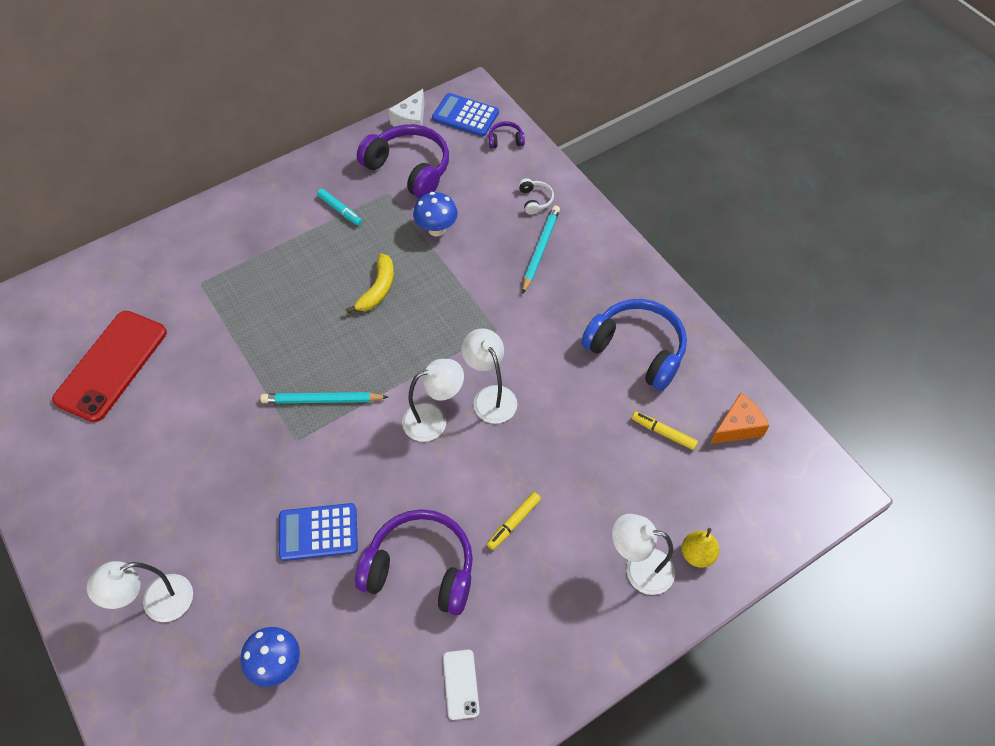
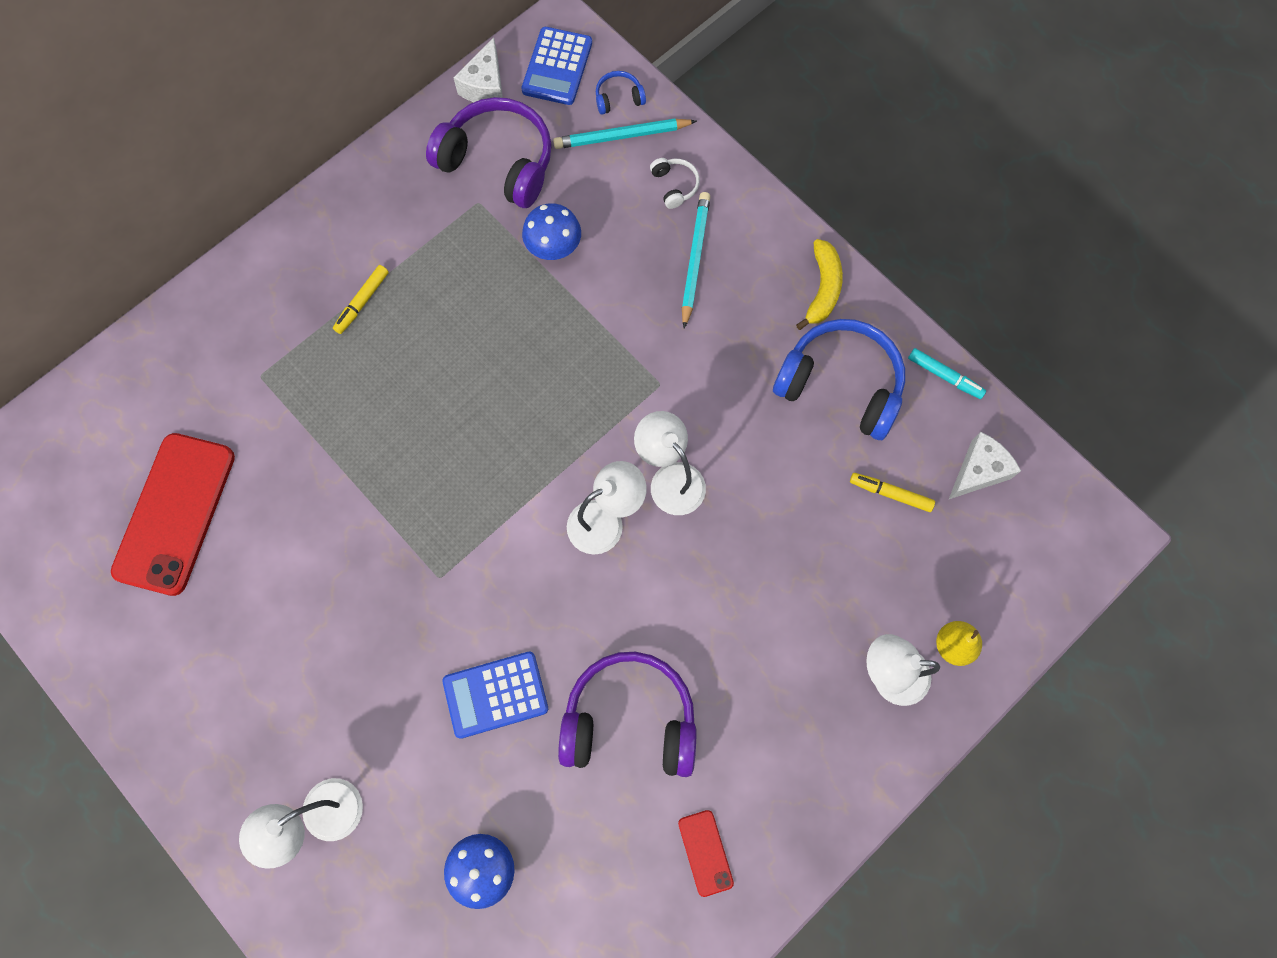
camera: 10 degrees left, 15 degrees up
(322, 400) = (459, 518): turquoise pencil -> turquoise pencil (621, 136)
(340, 210) = (420, 239): turquoise marker -> turquoise marker (944, 376)
(377, 289) = (495, 350): yellow banana -> yellow banana (822, 289)
(461, 684) = (705, 852): white phone -> red phone
(465, 116) = (557, 67): blue calculator -> blue calculator turned 90 degrees counterclockwise
(505, 140) = (618, 98): purple headphones -> blue headphones
(514, 523) = (730, 642): yellow marker -> yellow marker (362, 302)
(737, 427) = (978, 471): orange cheese -> white cheese

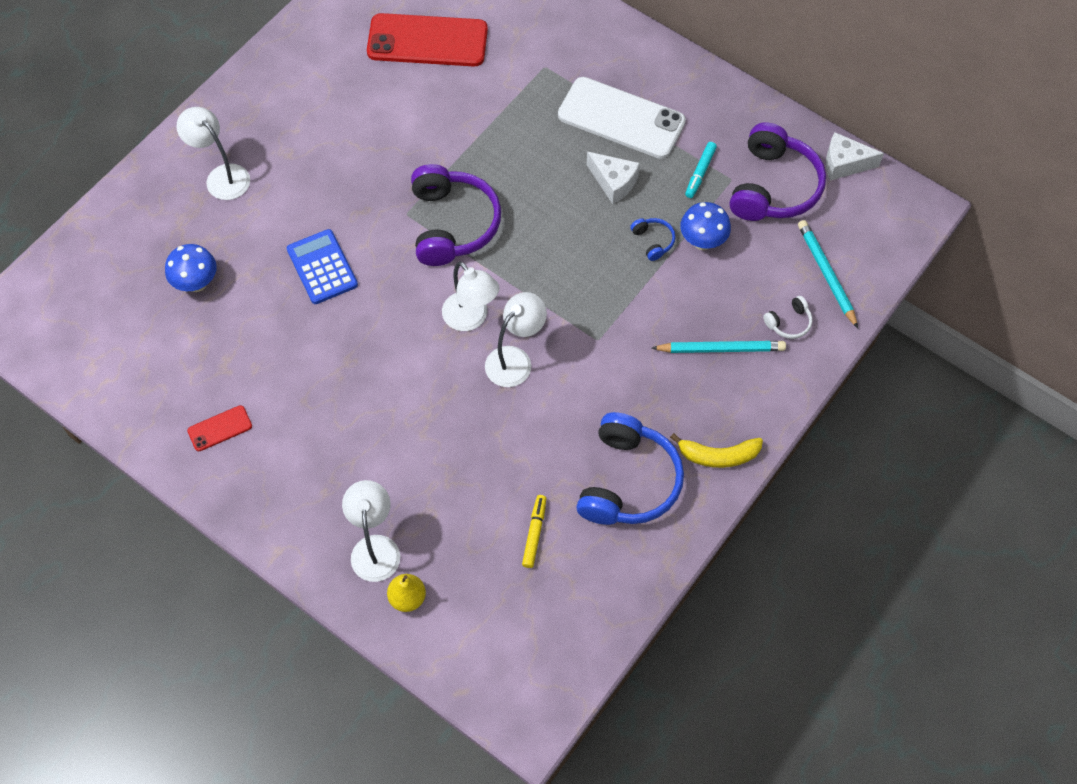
camera: 80 degrees right, 10 degrees down
(362, 302) = (621, 118): yellow marker -> white phone
(557, 67) = (881, 213): blue calculator -> none
(618, 98) = (864, 265): blue headphones -> blue headphones (653, 241)
(630, 720) = (314, 361): purple headphones -> purple headphones (452, 224)
(944, 376) = (656, 568): turquoise marker -> turquoise marker (700, 173)
(978, 471) = (569, 606): white cheese -> white cheese (613, 182)

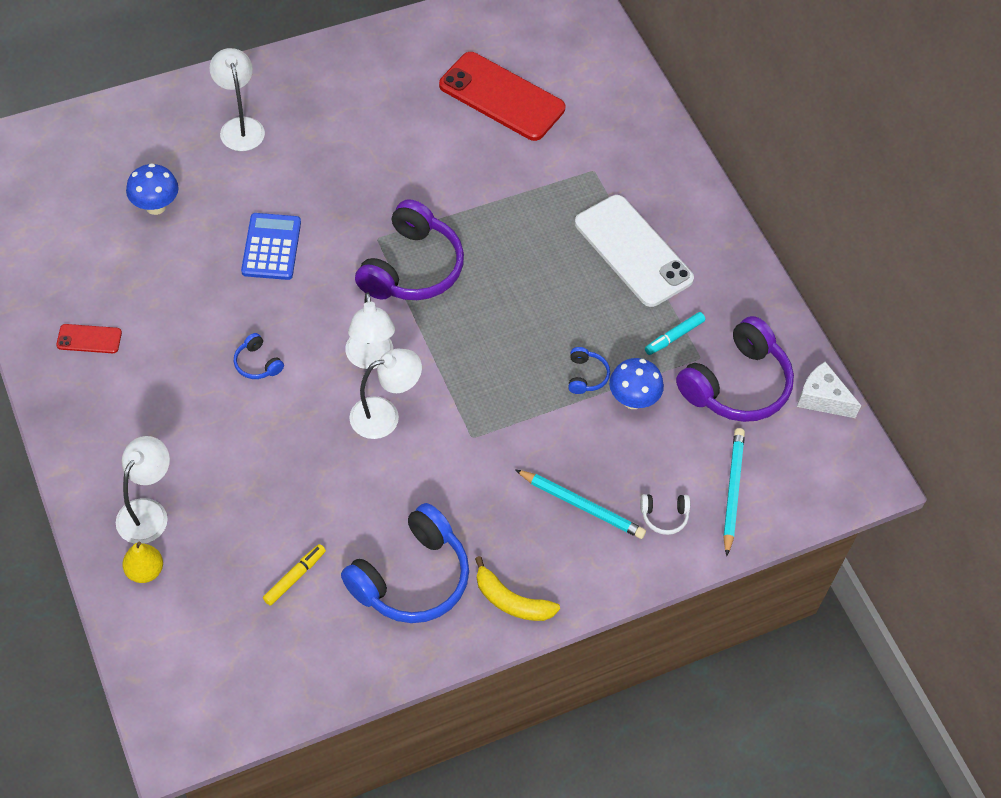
camera: 25 degrees right, 5 degrees down
(379, 372) = (257, 363): none -> blue headphones
(613, 182) = (585, 304): white cheese -> none

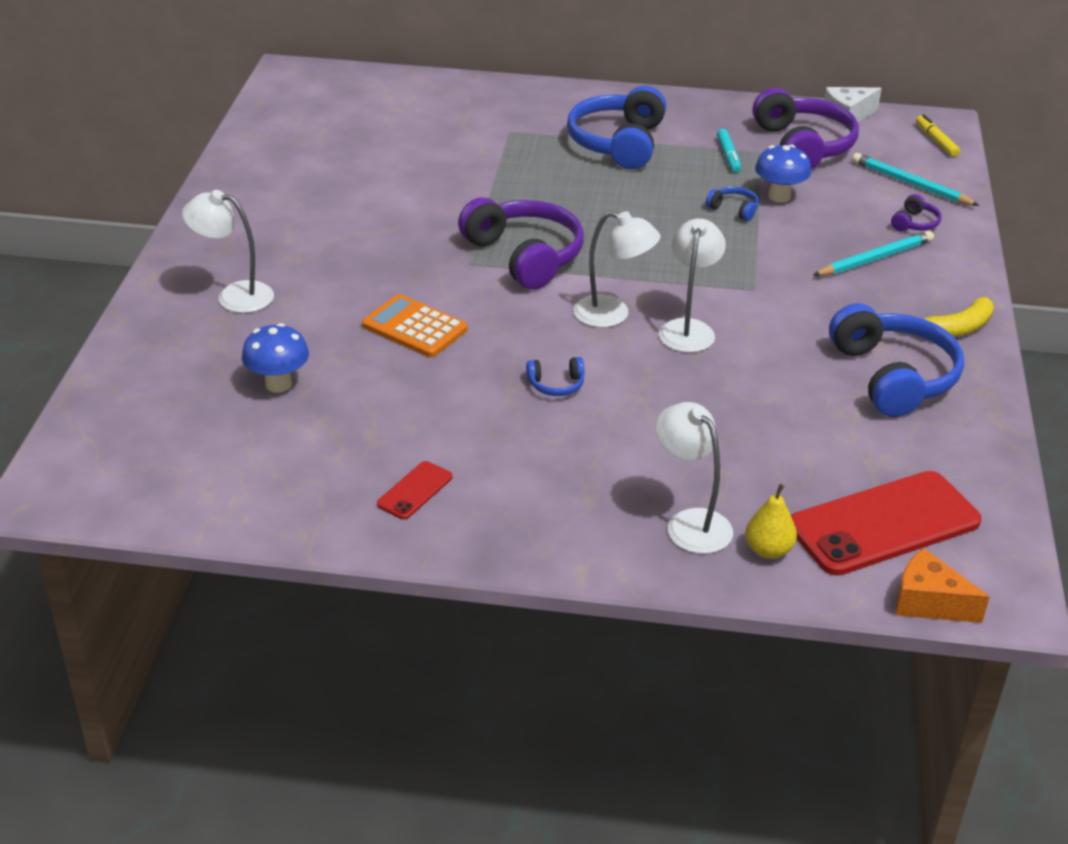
camera: 55 degrees left, 20 degrees down
(143, 691) = (929, 602): none -> orange cheese
(271, 247) = (414, 327): blue calculator -> orange calculator
(294, 577) = (845, 448): yellow marker -> yellow marker (936, 141)
(501, 97) = (374, 145): red phone -> red phone (884, 524)
(633, 251) = (618, 143): white phone -> blue headphones
(664, 516) = (914, 223): white headphones -> purple headphones

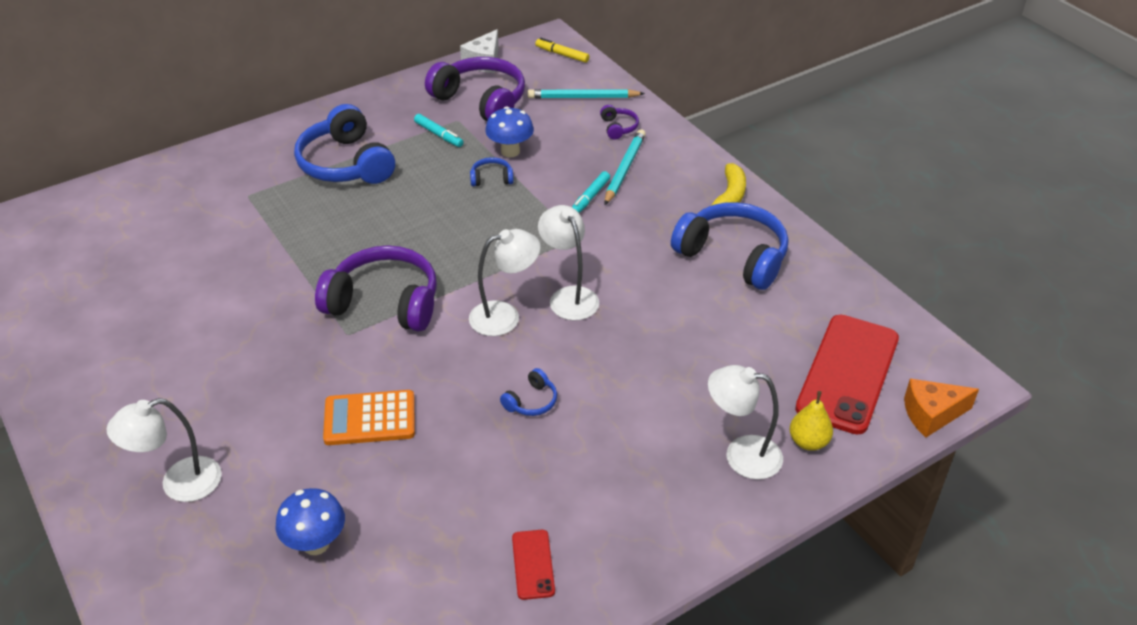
camera: 40 degrees left, 5 degrees up
(809, 265) = (590, 198): none -> turquoise marker

